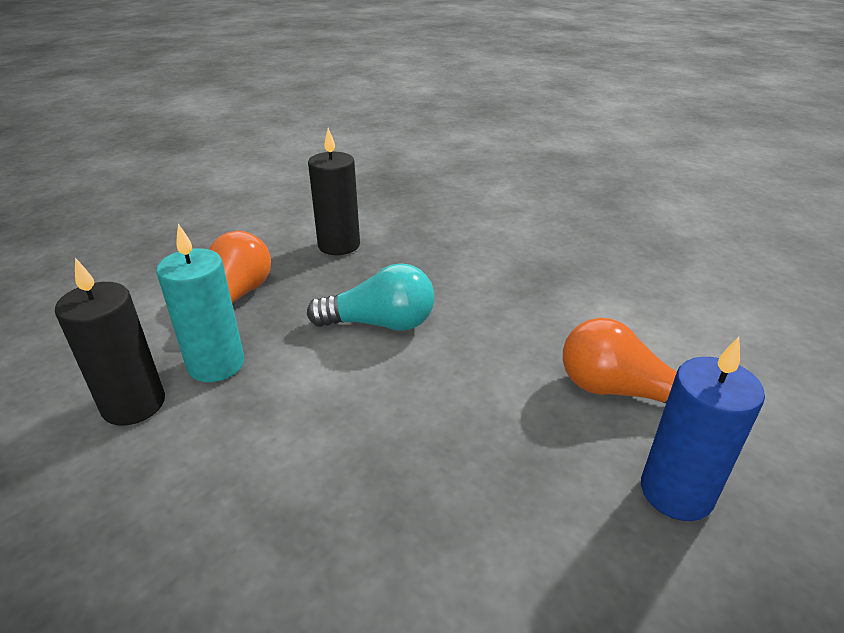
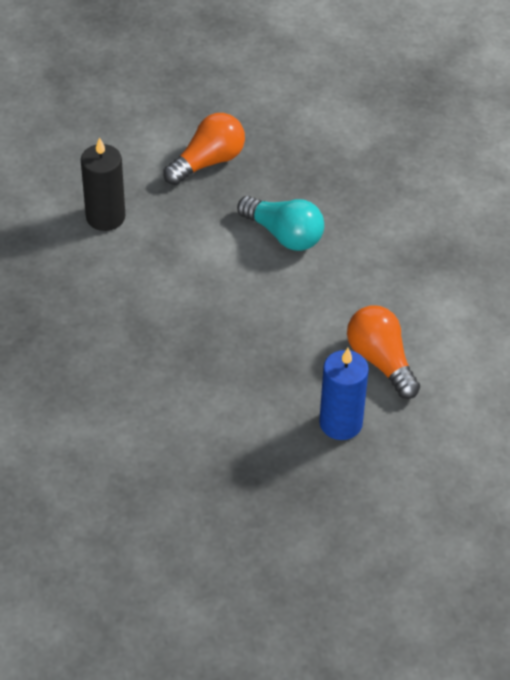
camera: 35 degrees right, 15 degrees up
(216, 364) = (164, 212): turquoise candle -> none
(339, 245) = (316, 145): black candle -> none

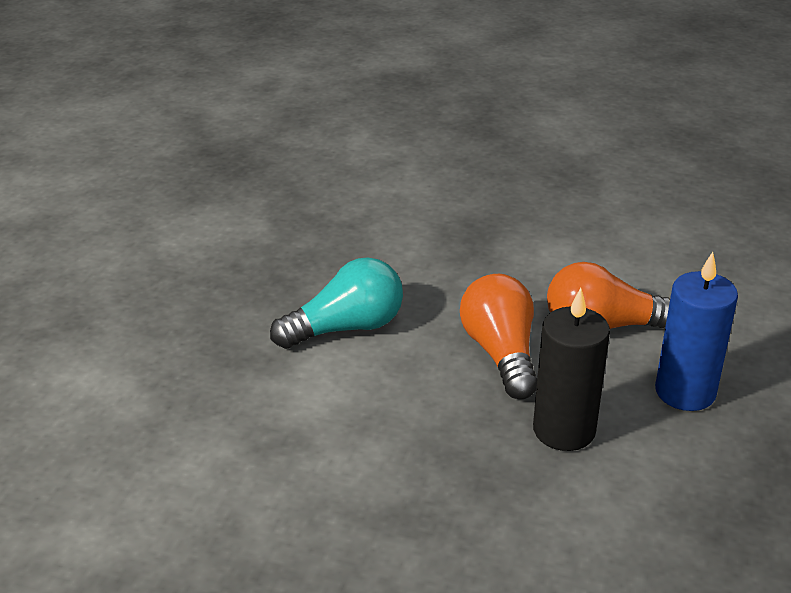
camera: 60 degrees left, 15 degrees down
(105, 217) = (163, 476): black candle -> black candle (564, 430)
(208, 162) = (164, 345): orange light bulb -> orange light bulb (501, 353)

